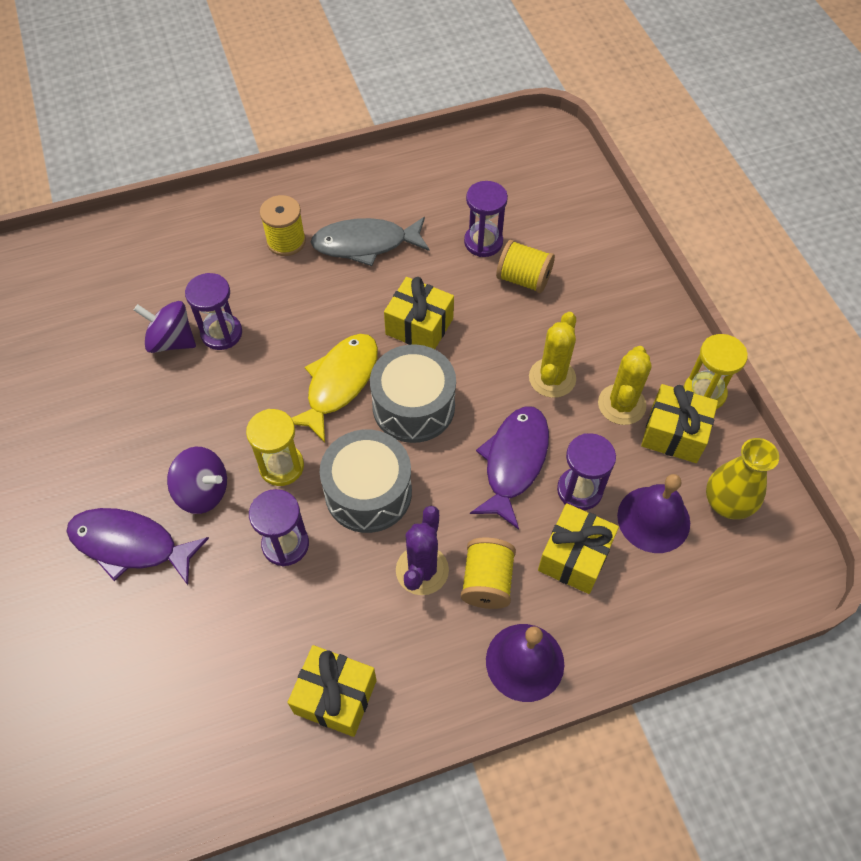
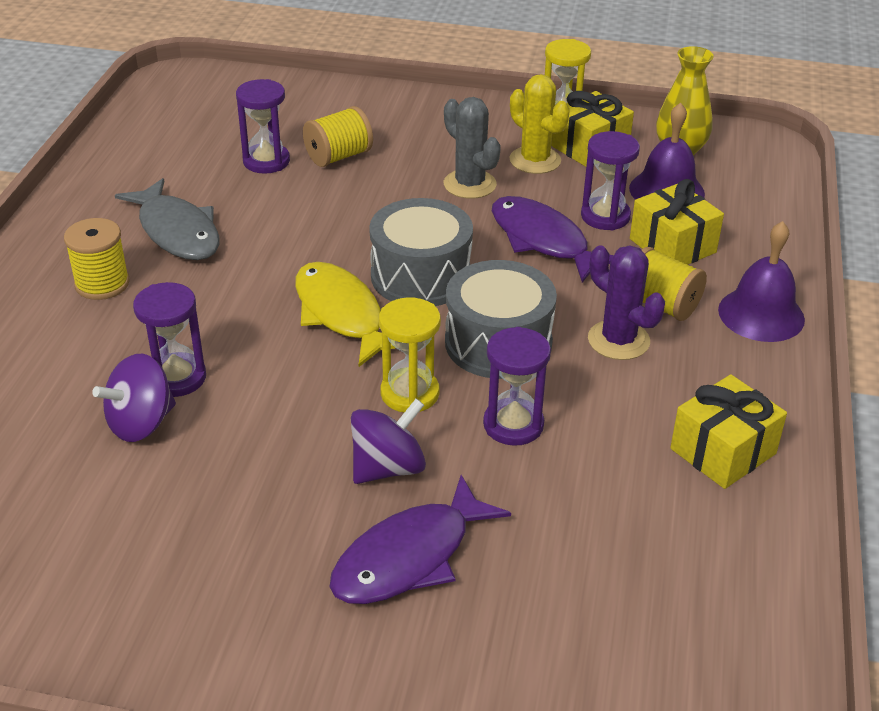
camera: 60 degrees left, 20 degrees down
(365, 244) = (177, 231): grey fish -> grey fish turned 60 degrees counterclockwise
(419, 326) = (325, 236): yellow gift -> none
(552, 378) = (469, 184): yellow cactus -> grey cactus

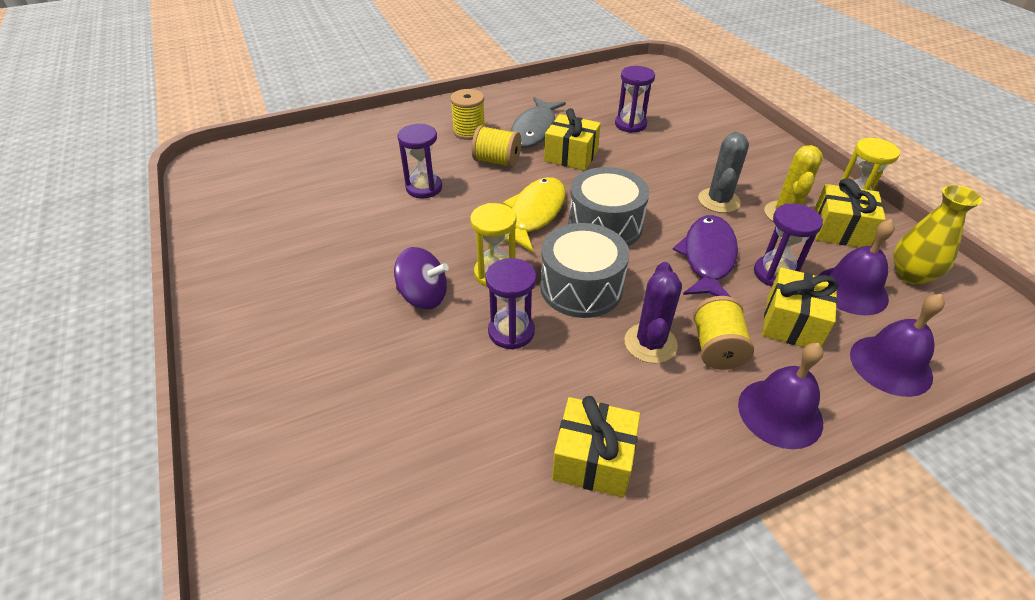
camera: 55 degrees right, 5 degrees up
(141, 423) = (380, 195): purple spinning top -> none
(267, 233) = (571, 156): none -> yellow gift
(338, 156) = (670, 143): yellow spool -> yellow spool (497, 161)
(409, 557) = (356, 342): purple fish -> none
(762, 227) = (890, 365): none -> purple bell

